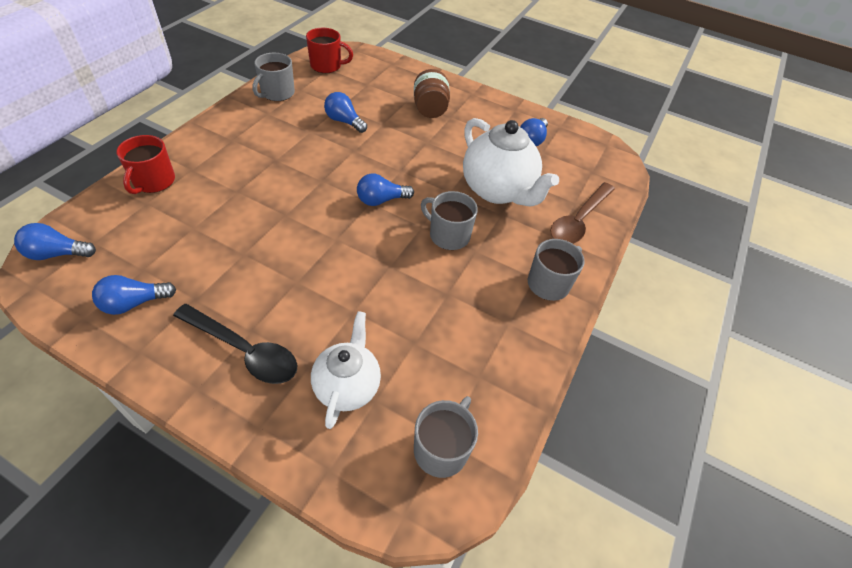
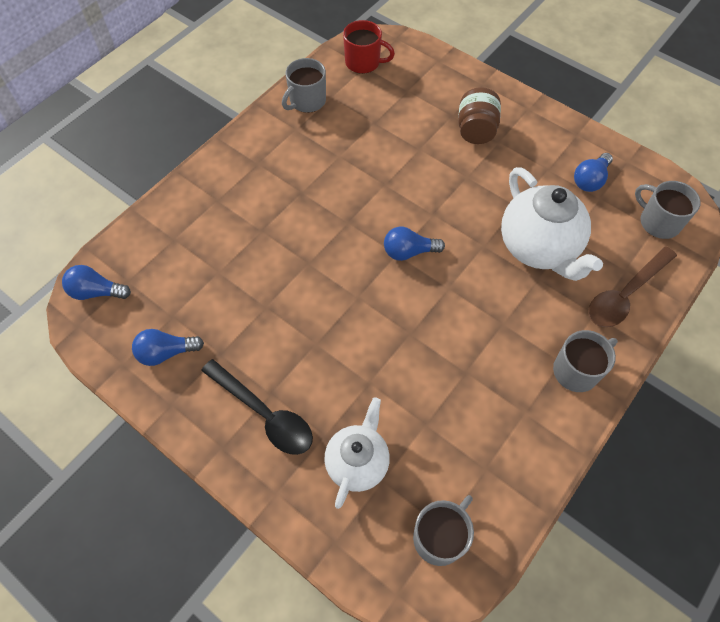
camera: 15 degrees right, 10 degrees up
(153, 181) = (181, 213): red mug -> none
(344, 121) = (377, 143): blue light bulb -> none
(448, 235) = (475, 301): grey mug -> grey mug (658, 222)

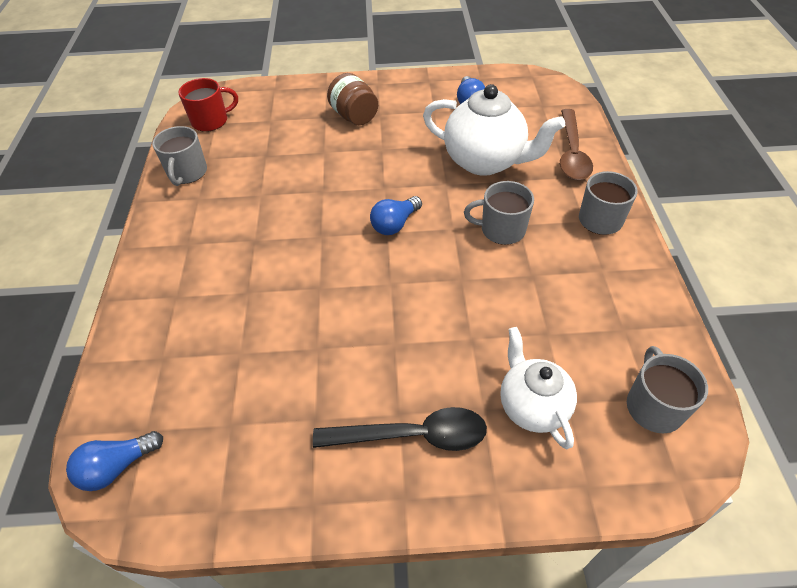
camera: 40 degrees left, 10 degrees down
(166, 352) = (258, 462): blue light bulb -> none
(658, 222) = (540, 100): grey mug -> grey mug (501, 230)

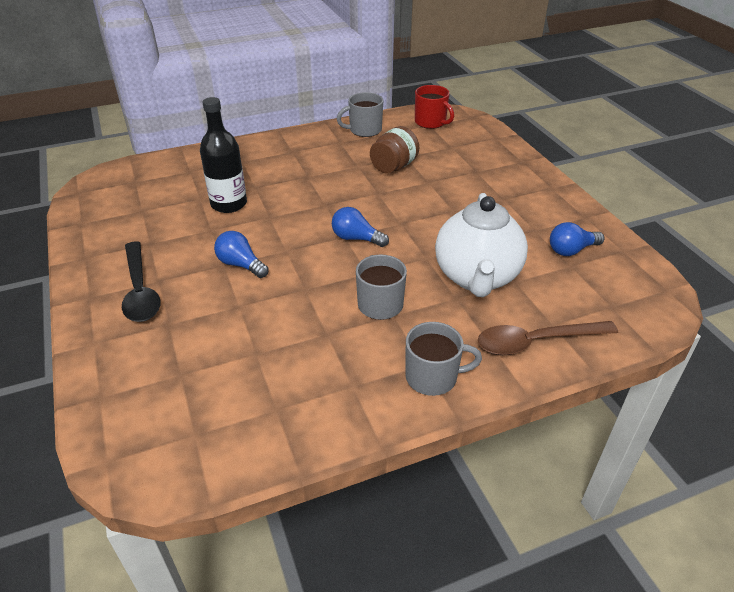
camera: 70 degrees right, 10 degrees down
(117, 467) = (109, 180): blue light bulb -> blue light bulb (240, 264)
(271, 323) = (229, 204): none -> black bottle
(354, 116) = (489, 186): brown jar -> brown jar (394, 167)
(532, 406) = (174, 353): white teapot -> none
(653, 406) = (185, 438): grey mug -> none

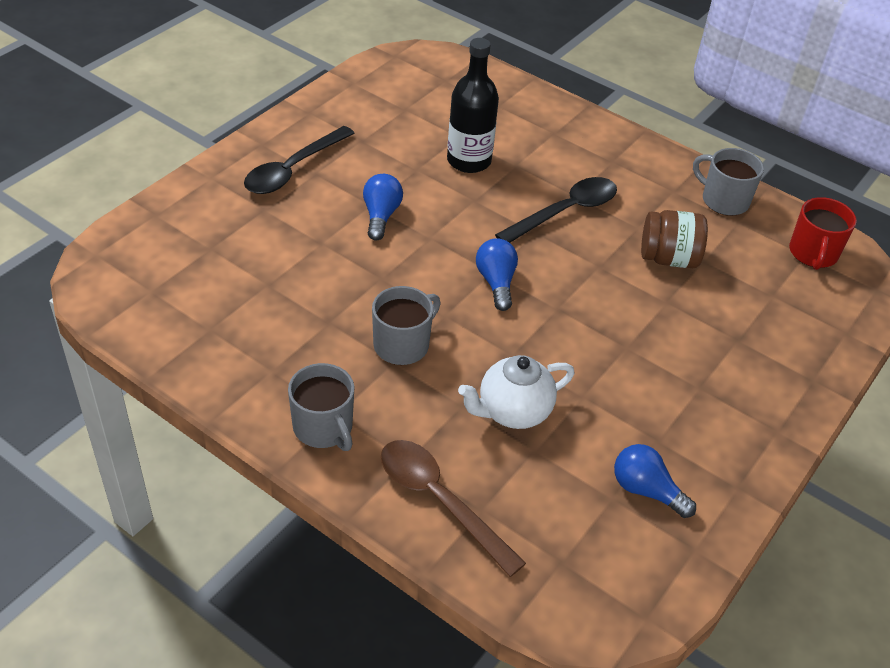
camera: 55 degrees right, 5 degrees up
(318, 186) = (565, 212): none -> black spoon
(476, 277) = (513, 411): white teapot -> white teapot, size x0.64

